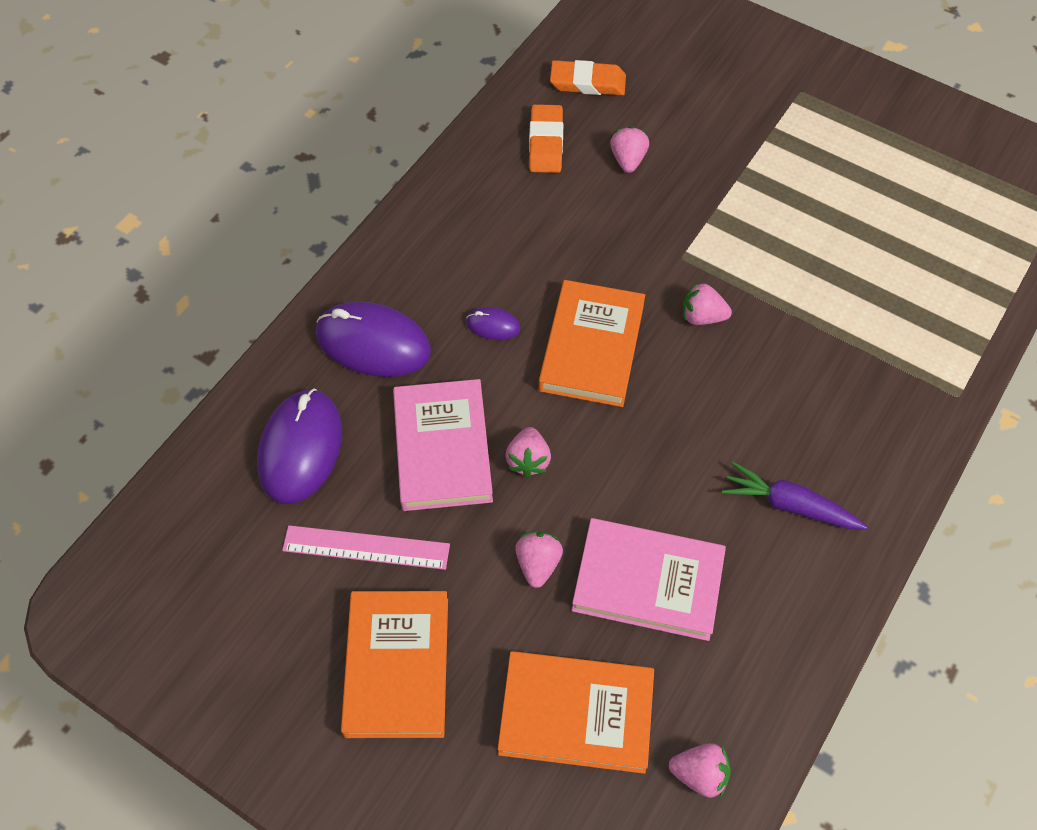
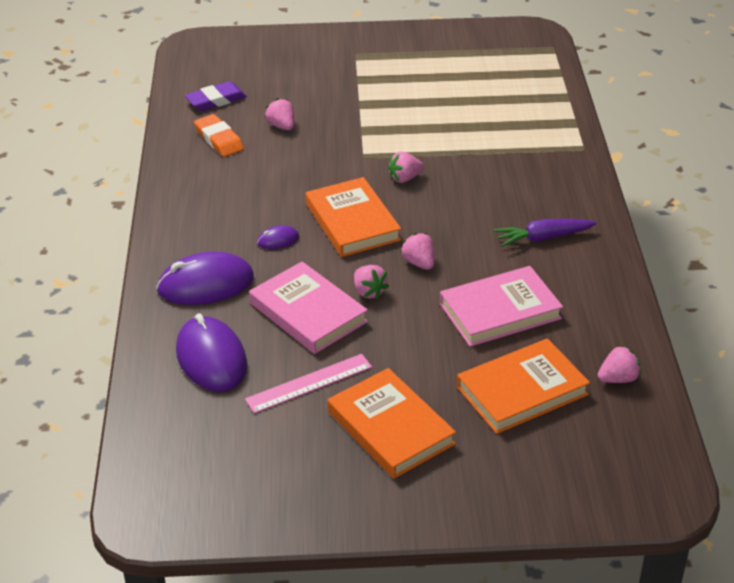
camera: 35 degrees left, 20 degrees down
(538, 564) = (426, 336): pink strawberry -> pink strawberry (419, 263)
(587, 82) = (216, 100): orange eraser -> purple eraser

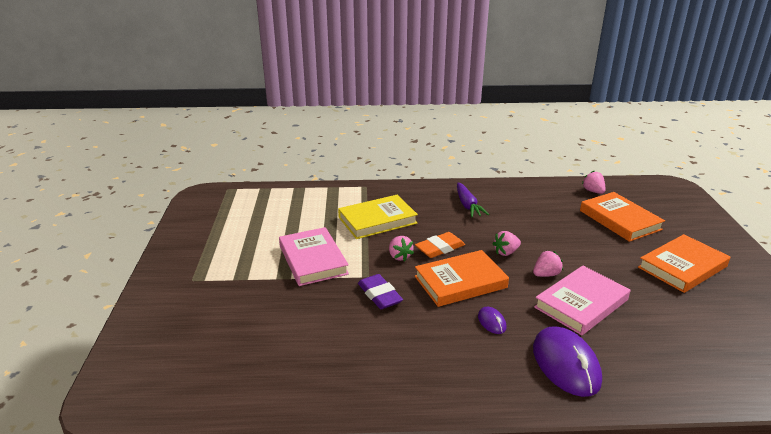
camera: 90 degrees left, 10 degrees down
(211, 358) = (660, 355): purple mouse -> none
(216, 100) = (248, 375): purple eraser -> purple eraser (379, 295)
(219, 139) = (327, 368): orange eraser -> orange eraser (440, 248)
(282, 126) = (310, 324): pink strawberry -> none
(309, 383) = (660, 302): pink ruler -> none
(489, 161) = (377, 220): none -> yellow book
(500, 311) = (548, 224): pink book -> pink book (313, 260)

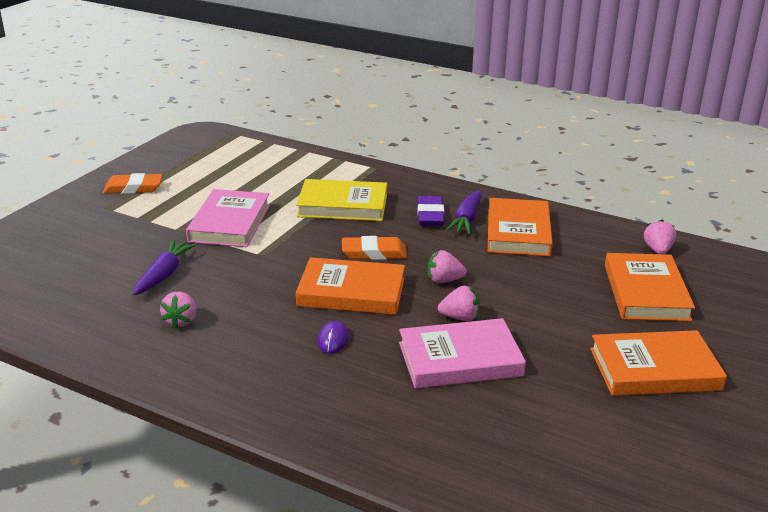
camera: 30 degrees right, 0 degrees up
(200, 256) = (133, 188): none -> orange eraser
(312, 319) = (164, 274): none -> purple carrot
(379, 295) = (252, 275): purple eraser -> purple eraser (430, 215)
(399, 256) = (320, 247): pink strawberry -> pink strawberry (181, 321)
(507, 204) = (518, 232): none -> orange book
(566, 364) = (357, 407): purple mouse -> none

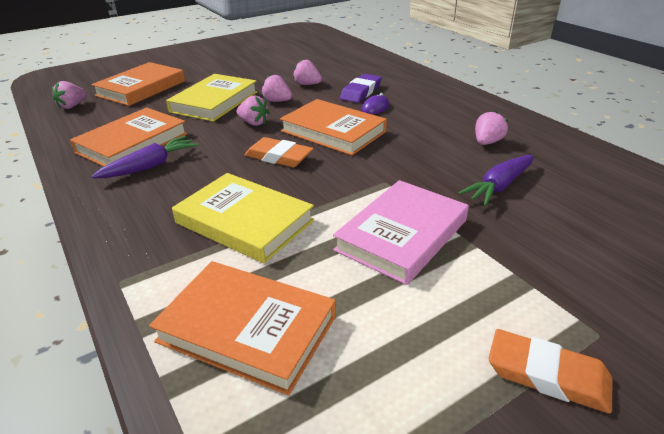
camera: 150 degrees left, 5 degrees up
(430, 215) = (174, 181): purple eraser -> purple eraser (361, 92)
(460, 359) = (307, 84): pink book -> pink strawberry
(528, 296) = (214, 102): none -> yellow book
(654, 369) = (214, 63): orange book -> orange book (247, 329)

